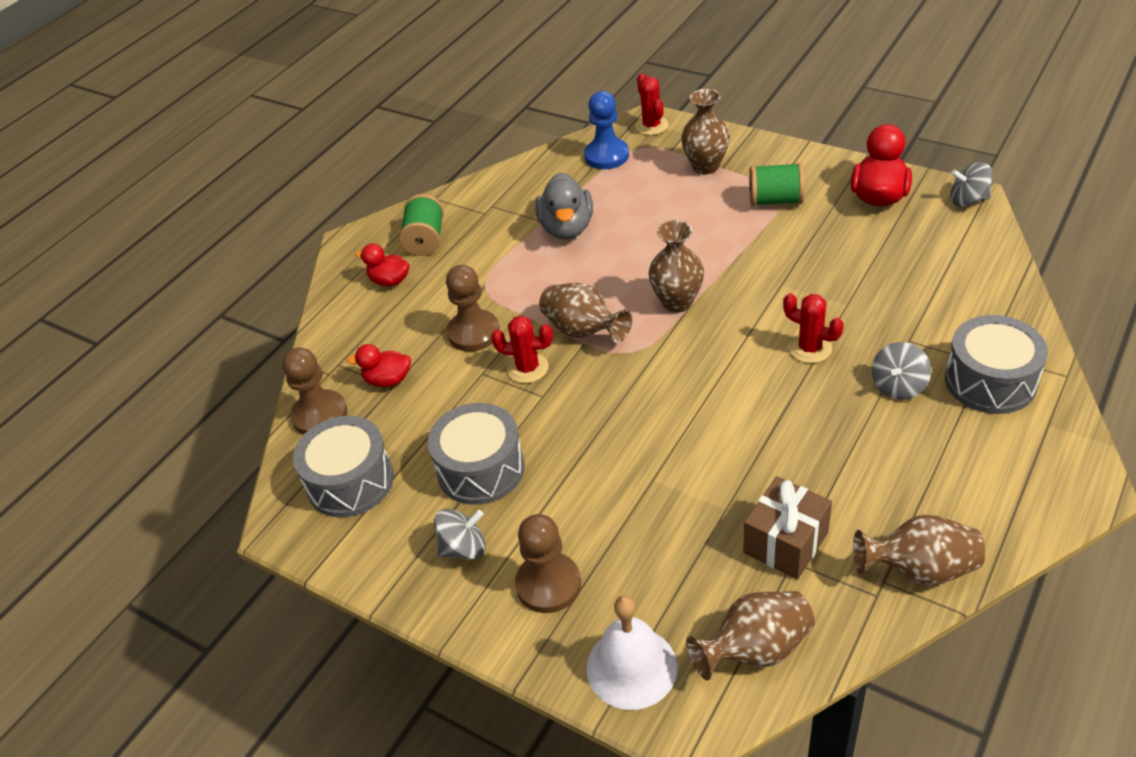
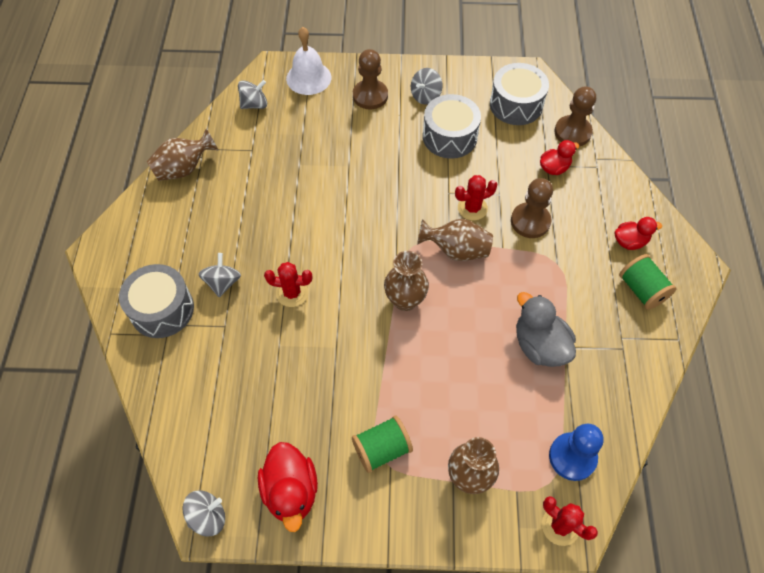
camera: 145 degrees right, 15 degrees up
(755, 649) = (254, 104): brown vase -> grey spinning top
(785, 542) = (259, 158): brown gift -> none

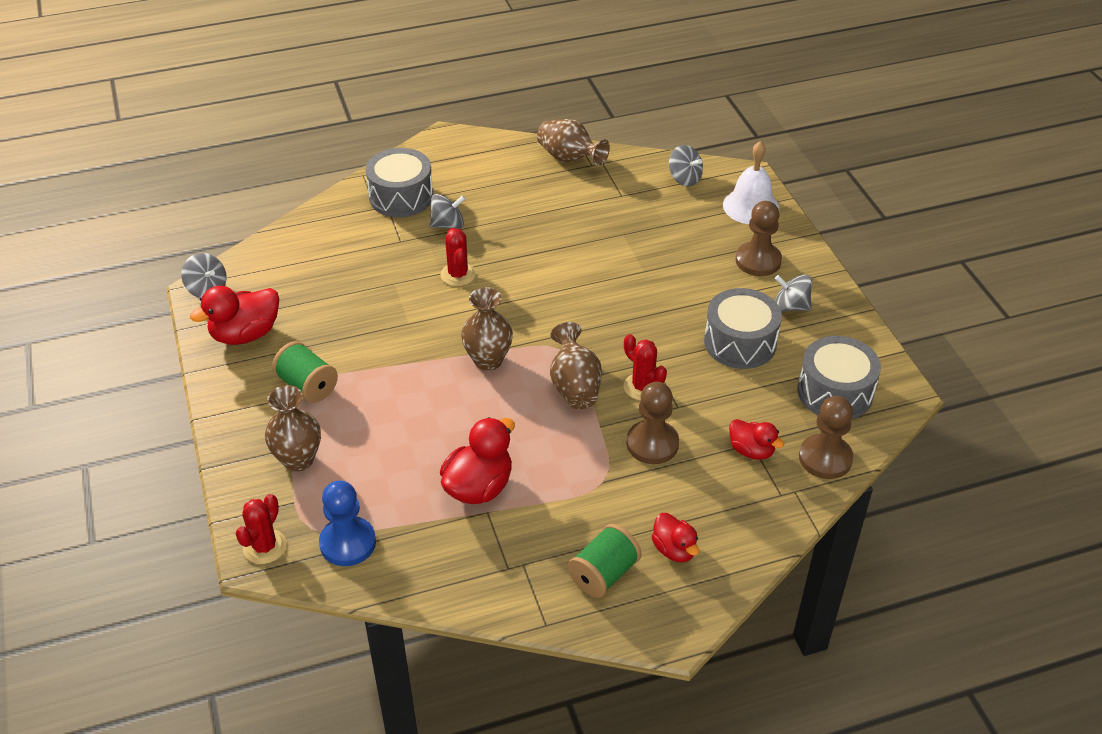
camera: 70 degrees right, 15 degrees down
(539, 345) = (479, 487): grey duck -> red duck

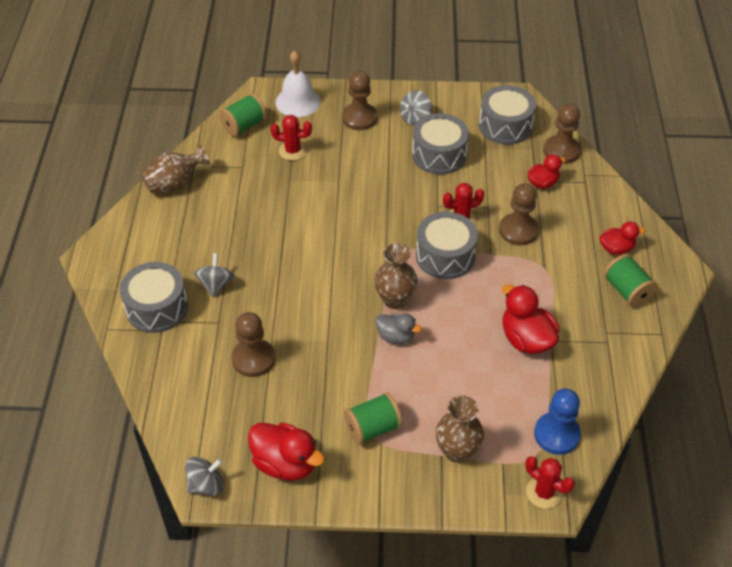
camera: 70 degrees left, 5 degrees up
(245, 334) = (285, 463): red duck -> red duck turned 45 degrees counterclockwise
(364, 277) = (253, 359): none -> brown pawn
(436, 373) = (395, 336): none -> grey duck
(458, 274) = (284, 293): red cactus -> red cactus (292, 151)
(574, 386) = (445, 256): brown vase -> grey drum
(684, 179) = (244, 126): grey spinning top -> green spool

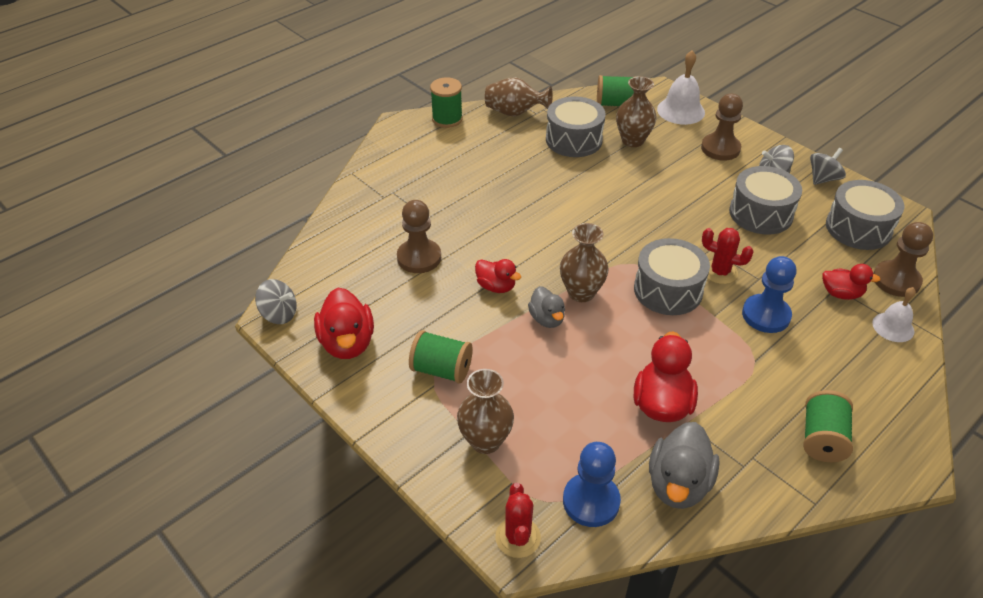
camera: 45 degrees right, 5 degrees down
(126, 225) = (447, 119): none -> green spool
(157, 308) = (399, 181): grey drum -> grey drum (574, 140)
(216, 284) = (458, 192): grey spinning top -> grey spinning top (823, 179)
(292, 151) = (632, 140): red cactus -> brown vase
(518, 230) = (766, 315): brown pawn -> blue pawn
(588, 382) = (678, 484): none -> grey duck
(590, 186) = (893, 327): none -> white bell
(616, 248) = (856, 395): red duck -> red duck (496, 286)

